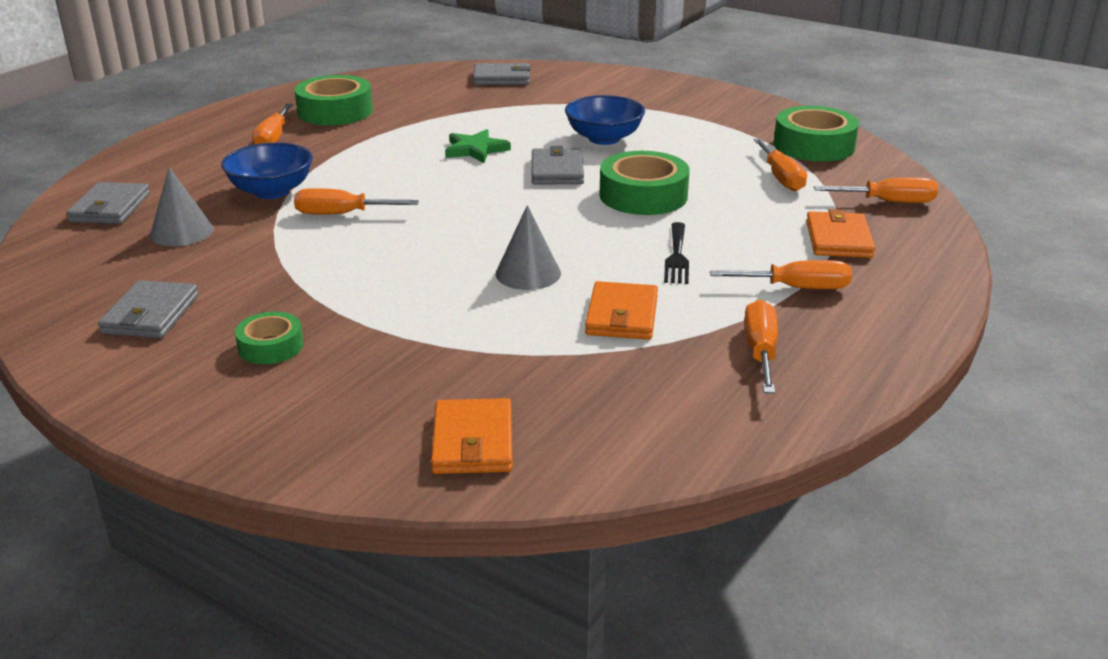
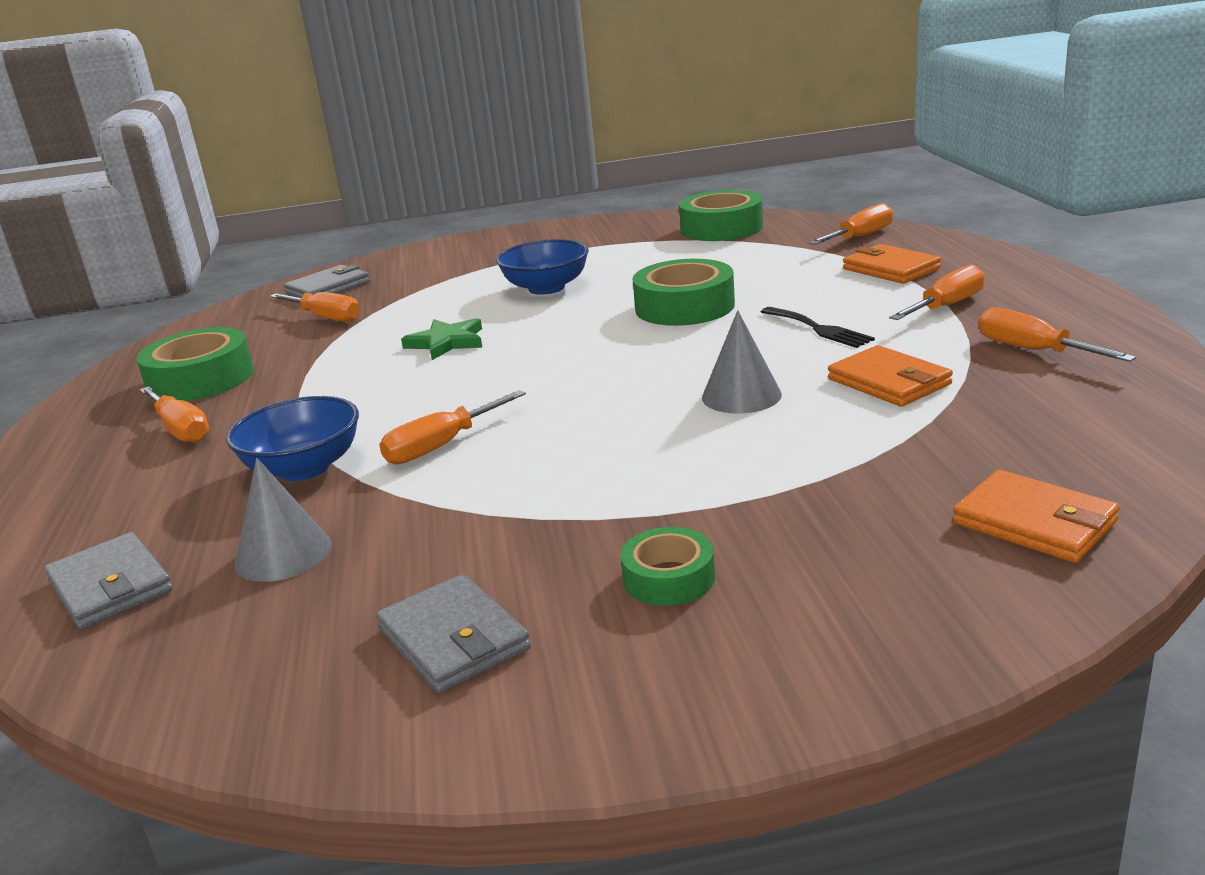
camera: 40 degrees left, 5 degrees down
(557, 171) = (566, 323): grey wallet -> none
(781, 178) = (753, 254): orange screwdriver -> orange screwdriver (326, 318)

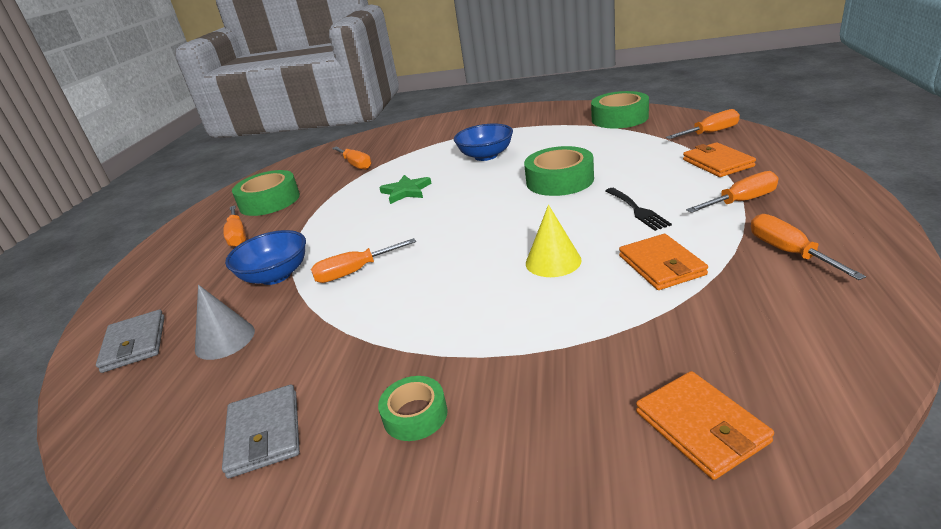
camera: 20 degrees right, 5 degrees up
(328, 288) = (370, 143): grey wallet -> none
(741, 396) = (553, 261): grey cone -> yellow cone

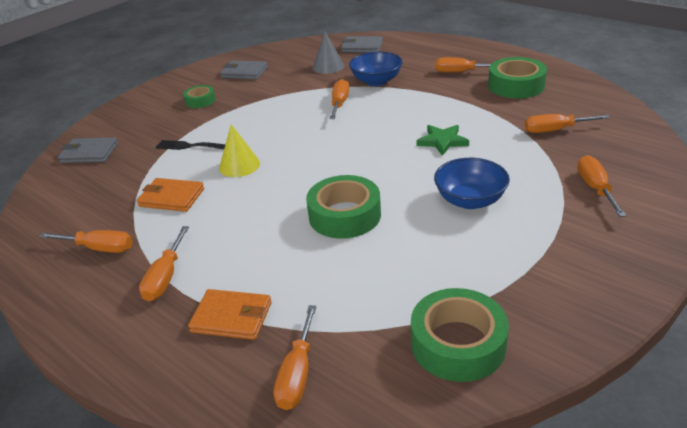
camera: 120 degrees right, 5 degrees up
(432, 136) = (595, 188): none -> orange screwdriver
(637, 210) = (237, 224): black fork -> black fork (188, 146)
(701, 427) = (89, 153): orange wallet -> grey wallet

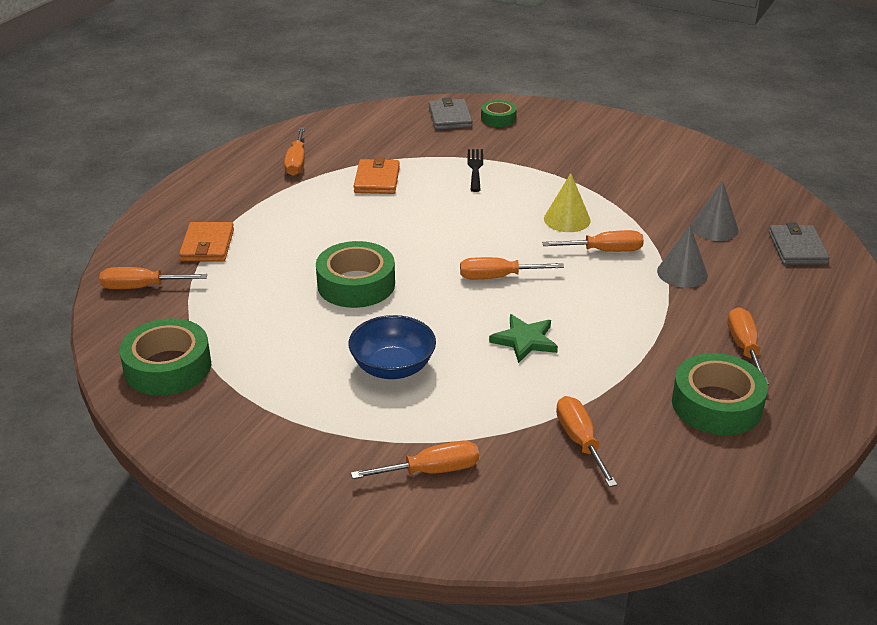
camera: 75 degrees right, 0 degrees up
(165, 277) = (258, 203): orange screwdriver -> orange screwdriver (497, 277)
(200, 101) = (580, 153): green tape -> green tape (498, 118)
(239, 165) = (442, 206): yellow cone -> yellow cone (567, 219)
(244, 72) = (668, 168): grey wallet -> none
(376, 81) = (682, 273): blue bowl -> grey cone

